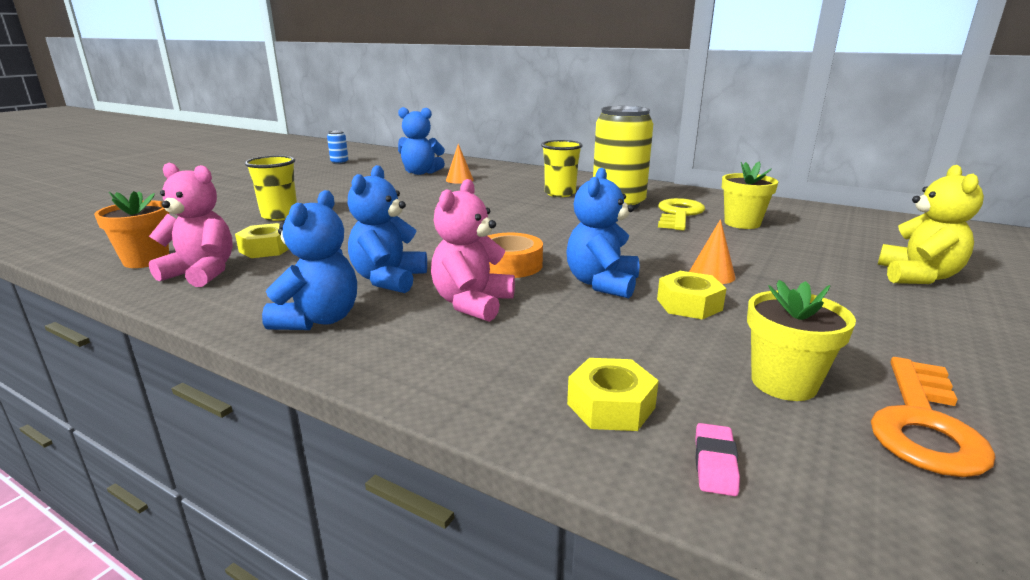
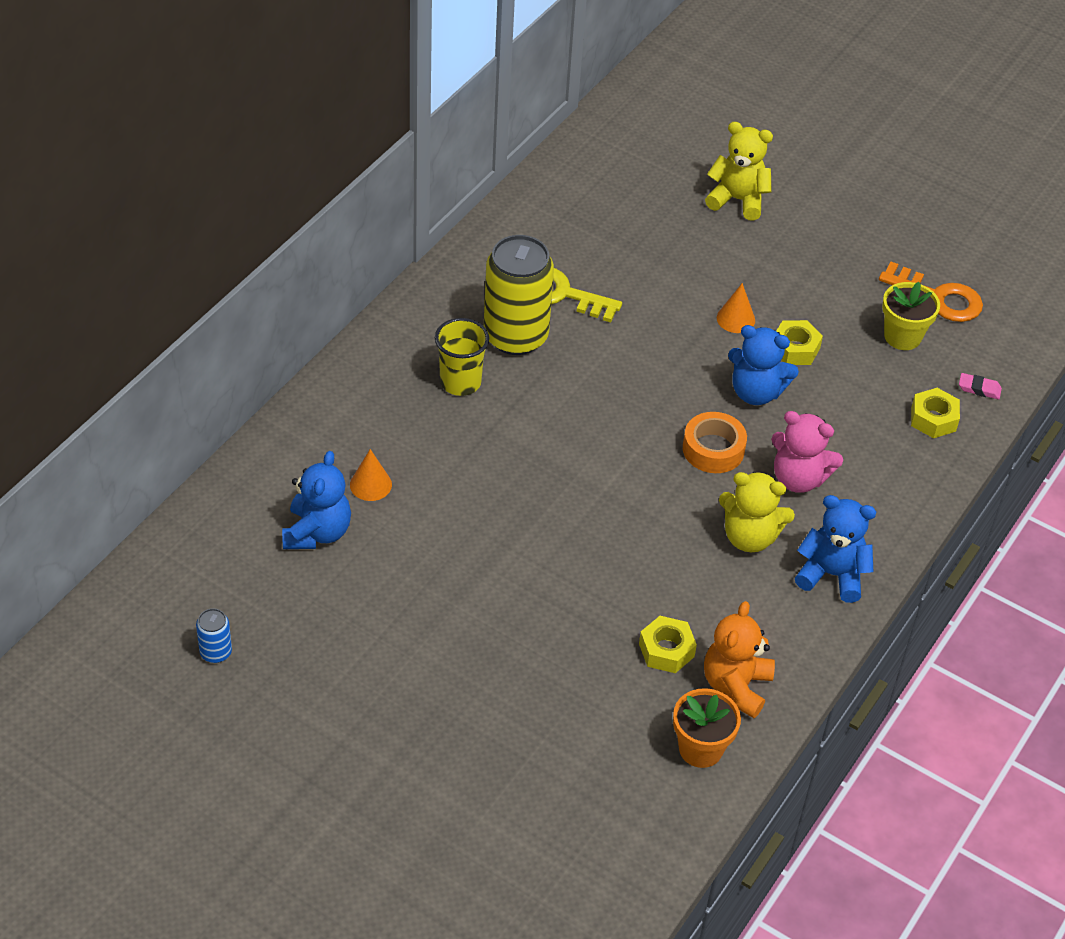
camera: 90 degrees left, 25 degrees up
(202, 273) = (736, 686): pink teddy bear -> orange teddy bear
(279, 216) = (543, 666): yellow cup -> none
(388, 279) = (749, 537): blue teddy bear -> yellow teddy bear
(742, 223) = (595, 255): yellow flower pot -> none

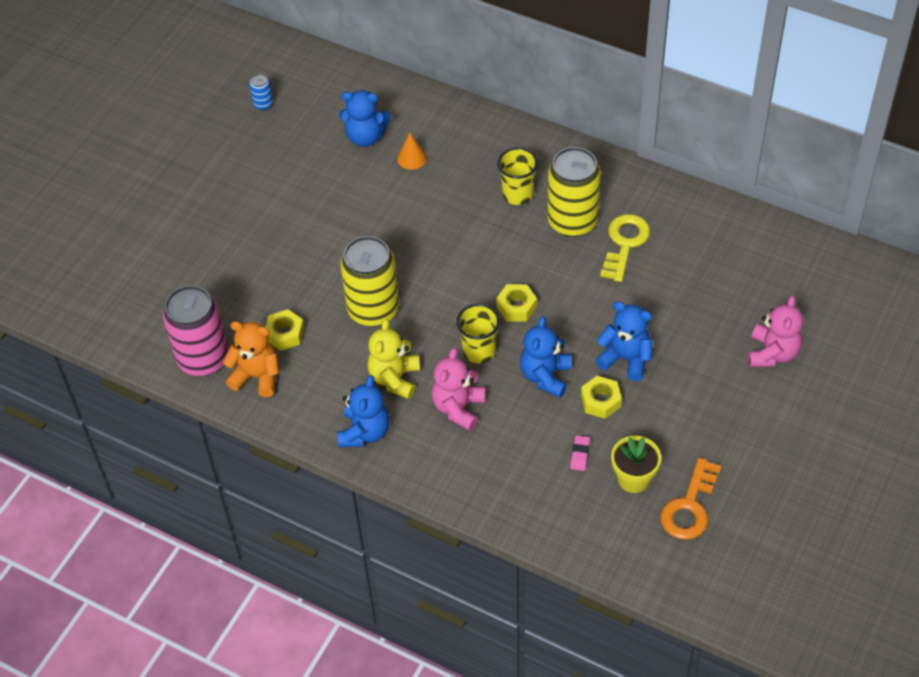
camera: 90 degrees right, 5 degrees up
(635, 550) = (373, 309): none -> yellow can
(700, 749) = (203, 358): orange flower pot -> pink can
(713, 449) = (479, 351): orange tape -> yellow cup
(735, 319) = (625, 359): orange cone -> blue teddy bear
(737, 200) = (772, 353): yellow teddy bear -> pink teddy bear
(933, 419) = (540, 501): yellow nut -> yellow nut (516, 307)
(979, 389) = (583, 537): pink eraser -> pink eraser (580, 454)

